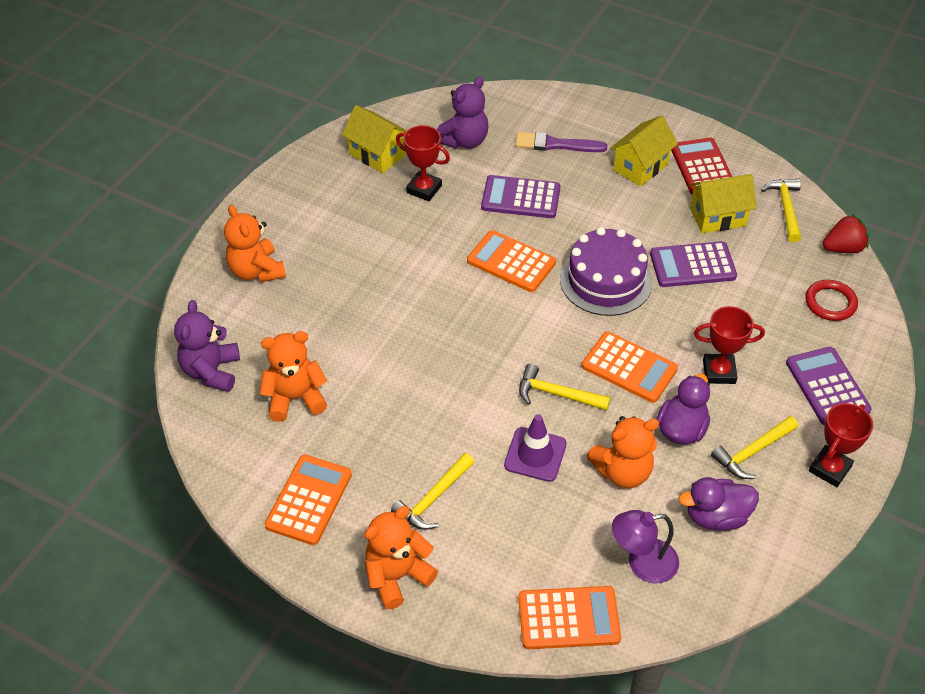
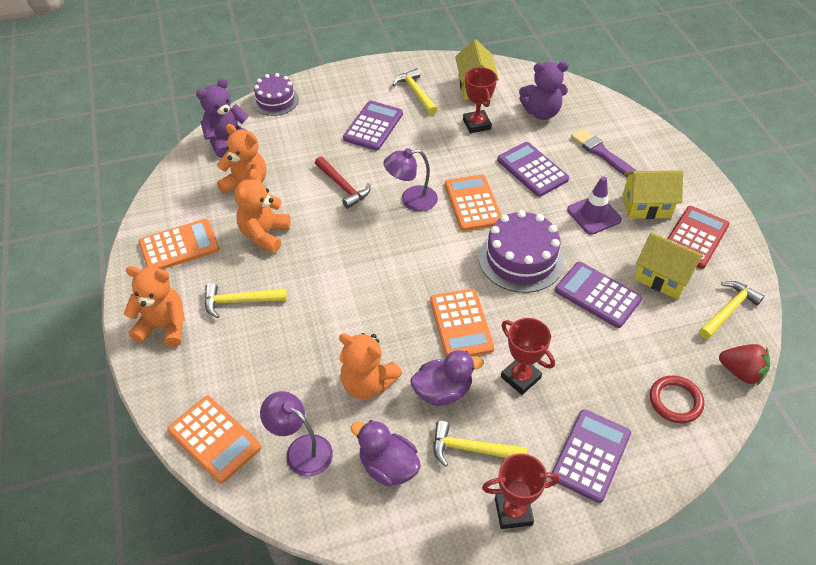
camera: 45 degrees right, 0 degrees up
(203, 297) = (275, 100): none -> purple cake
(257, 271) = (320, 106): orange teddy bear -> orange teddy bear (264, 234)
(335, 255) = (373, 126): none -> purple calculator
(383, 330) = (343, 187): none -> red hammer
(458, 297) = (411, 200): none -> purple lamp
(535, 454) = (329, 326): purple traffic cone -> purple traffic cone (594, 215)
(557, 394) = (392, 302): yellow hammer -> yellow hammer (416, 93)

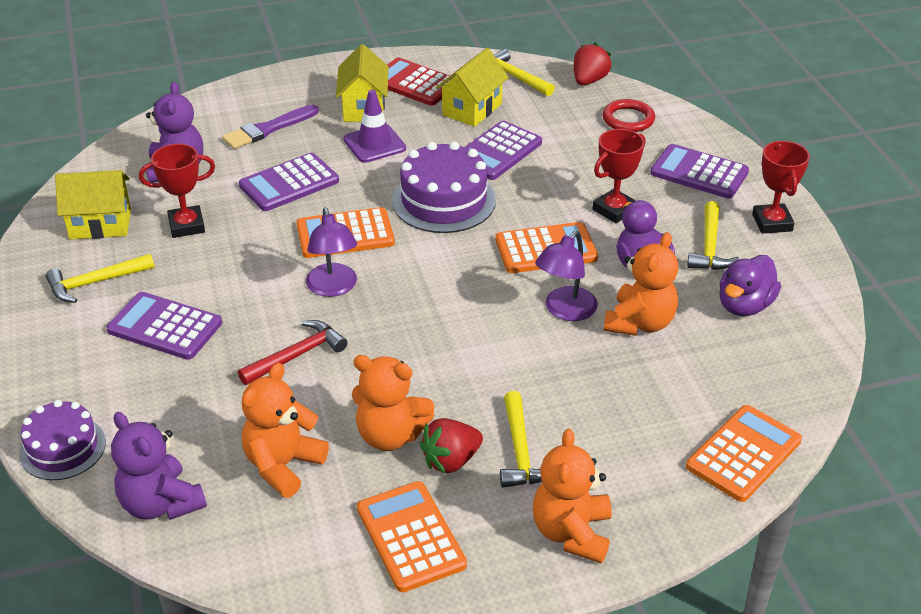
camera: 90 degrees left, 10 degrees down
(237, 265) = (451, 460): none -> red strawberry
(301, 450) = (740, 374): purple lamp -> purple lamp (565, 311)

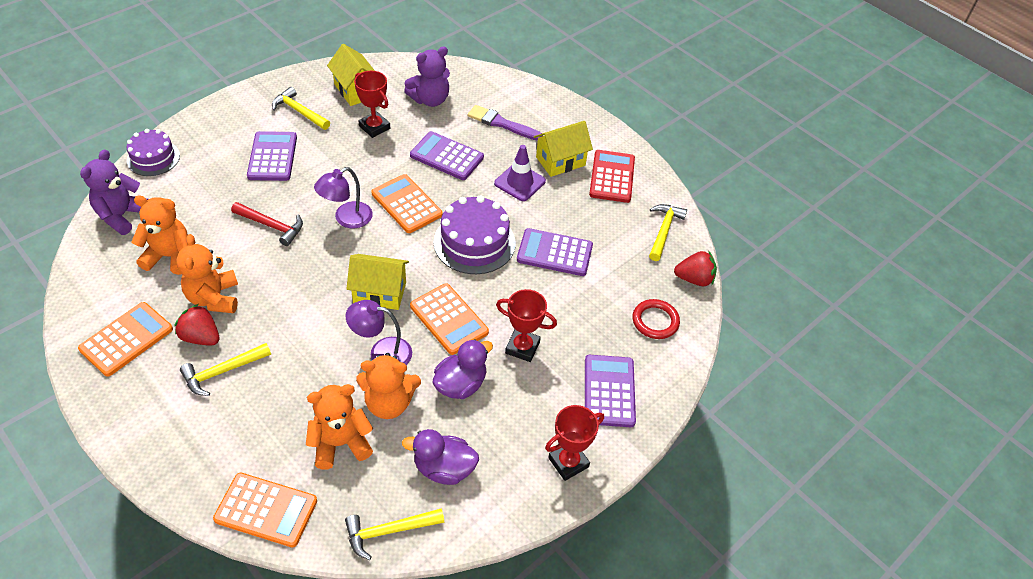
camera: 60 degrees right, 10 degrees up
(472, 109) = (600, 220): yellow house -> yellow house (379, 293)
(572, 533) = (153, 424): orange teddy bear -> orange teddy bear (340, 443)
(709, 246) = (509, 424): yellow hammer -> yellow hammer (389, 531)

